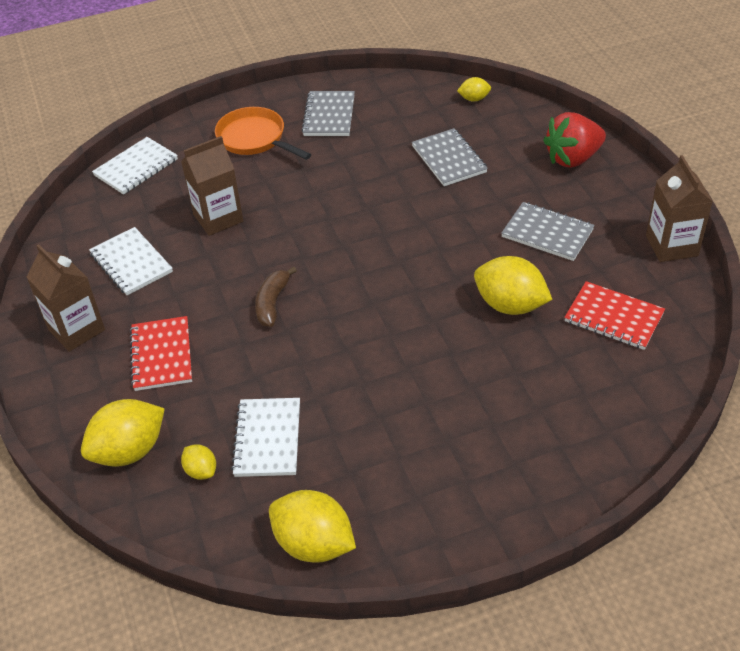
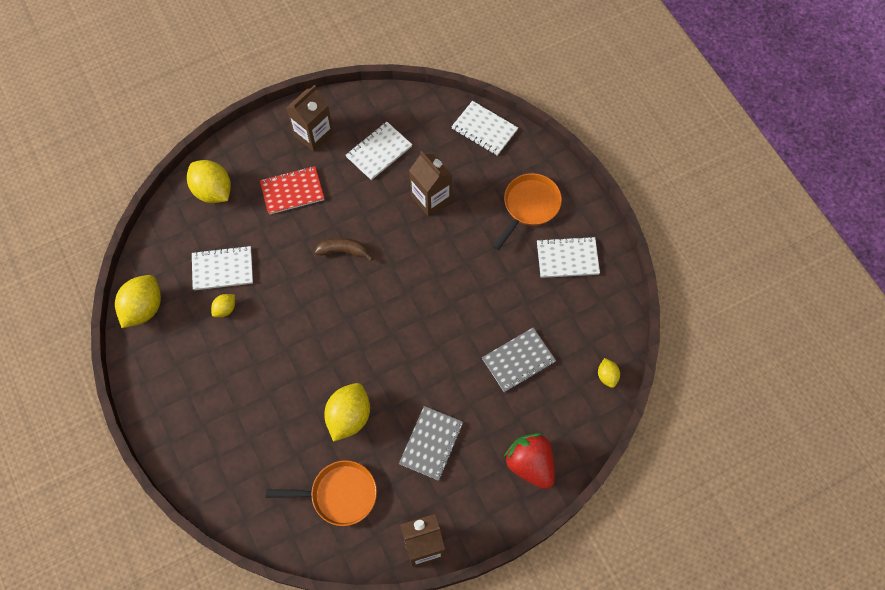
camera: 80 degrees right, 20 degrees up
(201, 471) = (198, 235): yellow lemon -> yellow lemon (225, 309)
(329, 115) = (567, 258): grey notebook -> white notebook
(614, 317) = (339, 495): red notebook -> orange pan

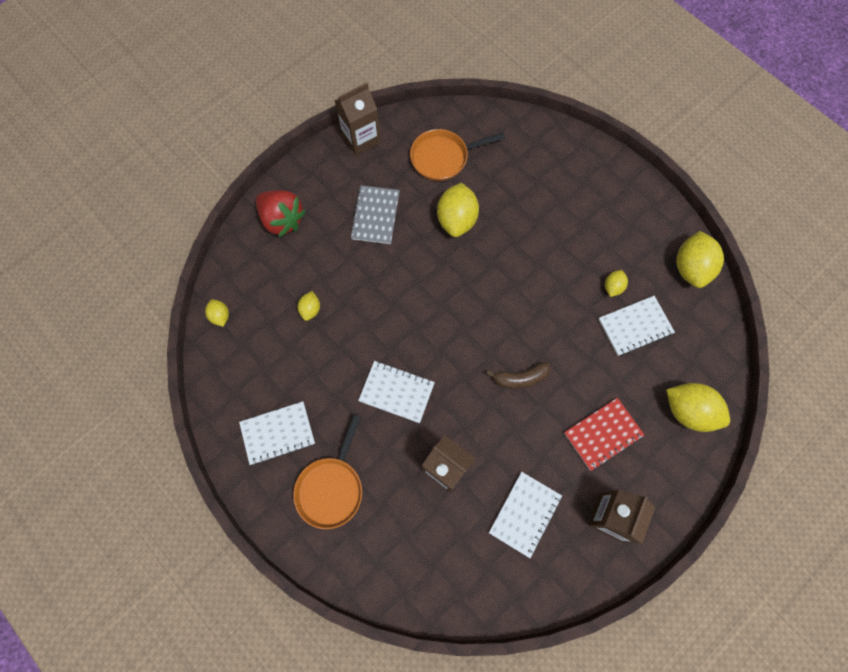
camera: 165 degrees right, 5 degrees up
(484, 129) = (407, 583): white notebook -> white notebook (396, 392)
(518, 360) = (310, 309): grey notebook -> yellow lemon

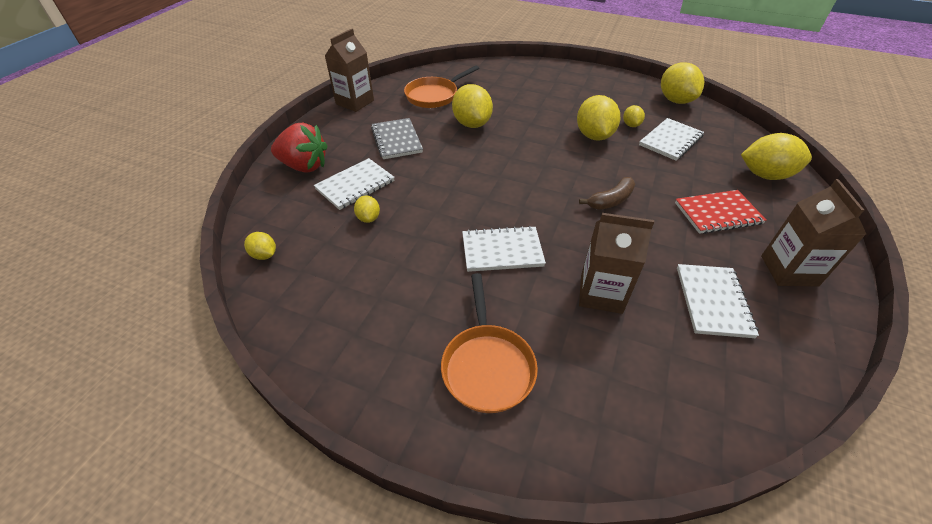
camera: 25 degrees left, 25 degrees down
(278, 433) = (387, 336): white notebook -> white notebook (355, 185)
(564, 287) = (594, 136): none -> yellow lemon
(603, 434) = (717, 213): red notebook -> red notebook turned 45 degrees clockwise

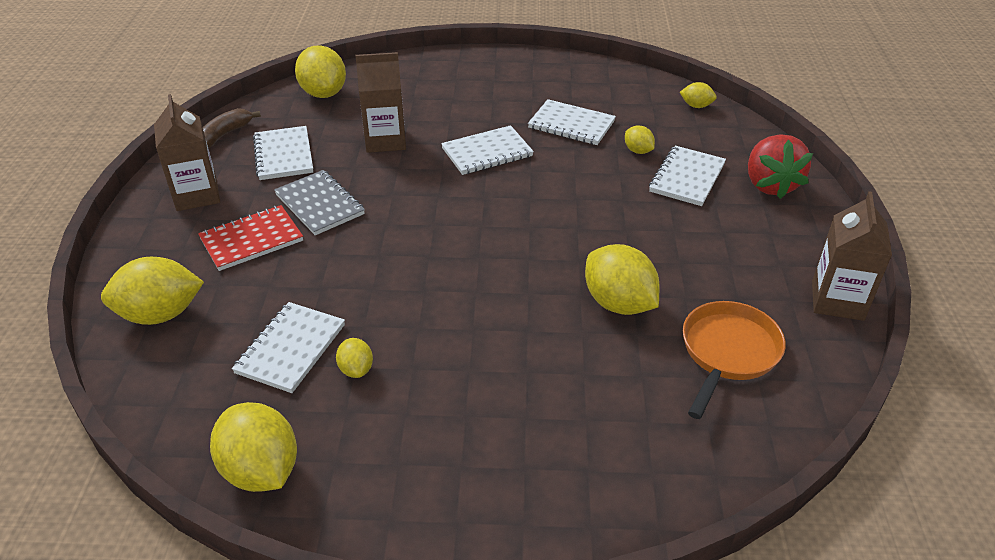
camera: 160 degrees right, 5 degrees down
(304, 166) = (770, 185): red strawberry -> red strawberry turned 90 degrees counterclockwise
(397, 140) = (701, 247): grey notebook -> grey notebook (319, 204)
(402, 264) = (571, 124): none -> white notebook
(487, 365) = (464, 86): orange pan -> none
(594, 136) = (417, 327): yellow lemon -> yellow lemon (323, 93)
(610, 201) = (383, 226): brown banana -> brown banana (225, 134)

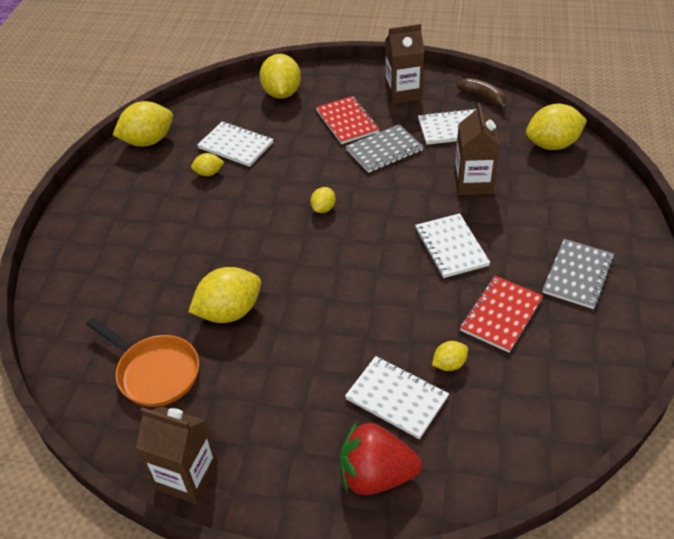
camera: 100 degrees right, 5 degrees up
(513, 87) = (577, 275): none -> grey notebook
(571, 124) = (501, 315): white notebook -> red notebook
(696, 106) = (546, 442): yellow lemon -> yellow lemon (323, 208)

